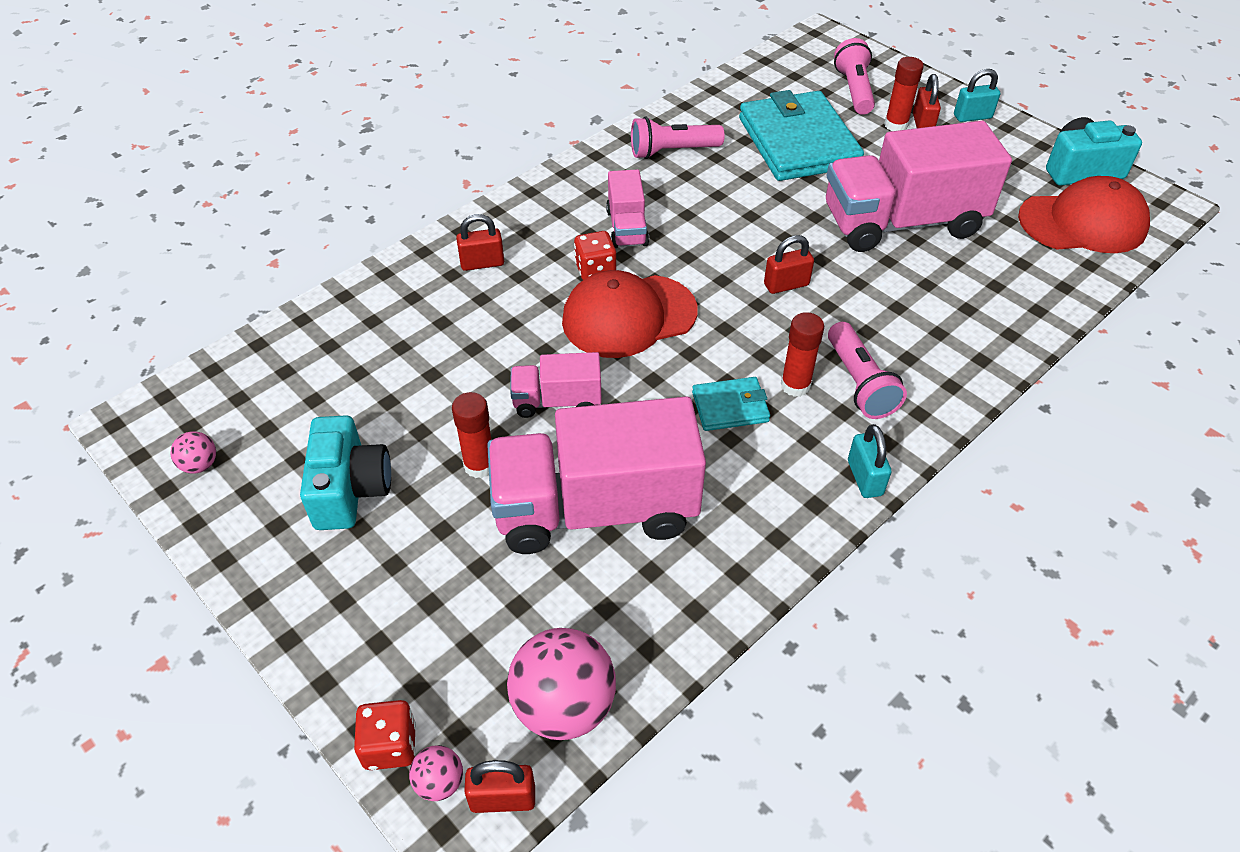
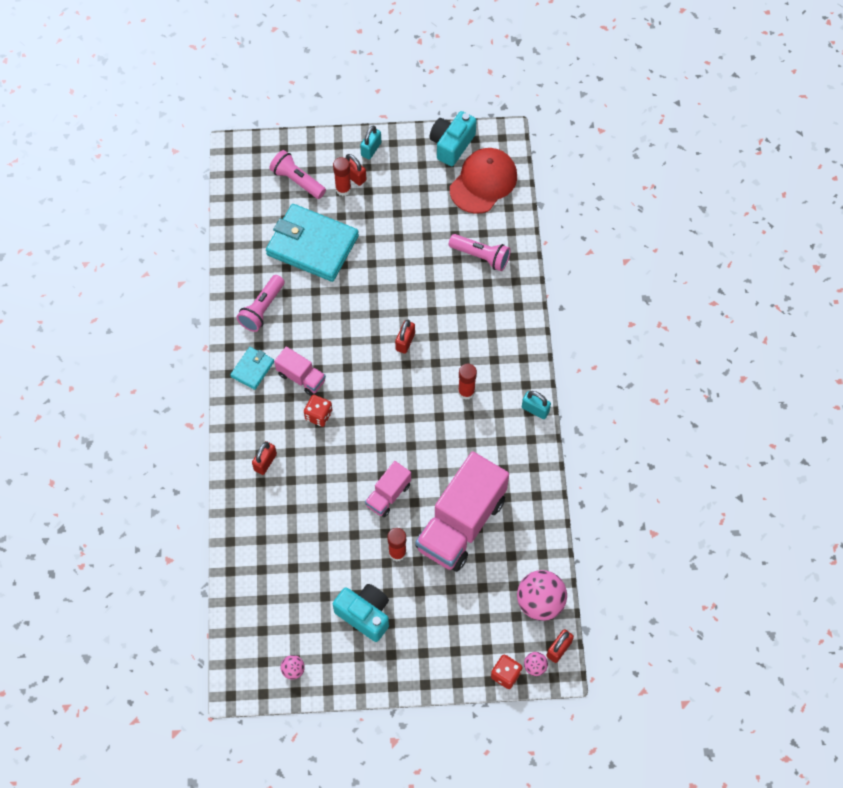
camera: 50 degrees left, 15 degrees up
(629, 316) = (363, 425): red cap -> none
(730, 407) = (454, 428): turquoise wallet -> turquoise wallet (252, 369)
(859, 383) = (487, 366): pink flashlight -> pink flashlight (481, 256)
(902, 223) = (412, 256): pink truck -> none

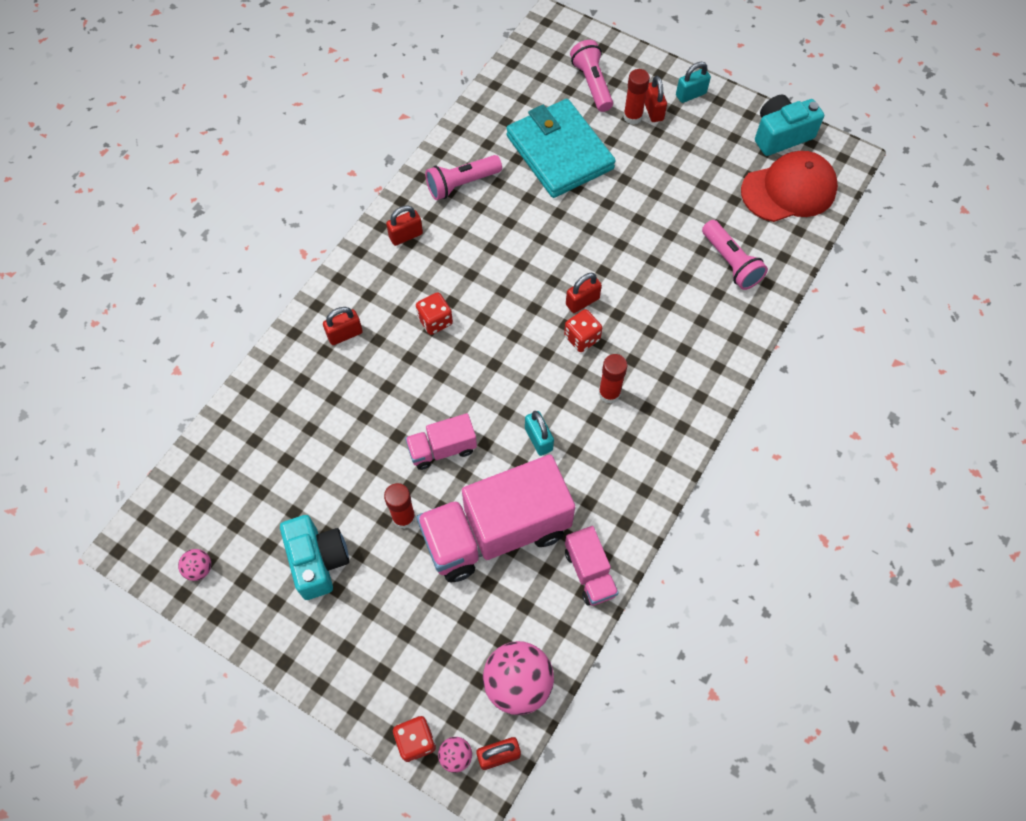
camera: 35 degrees right, 0 degrees up
(252, 369) = (406, 235): turquoise wallet -> red padlock
(301, 377) = (447, 273): pink truck -> pink truck (590, 572)
(423, 366) = (582, 338): none -> red dice
(535, 409) = (673, 460): turquoise padlock -> turquoise padlock (538, 439)

